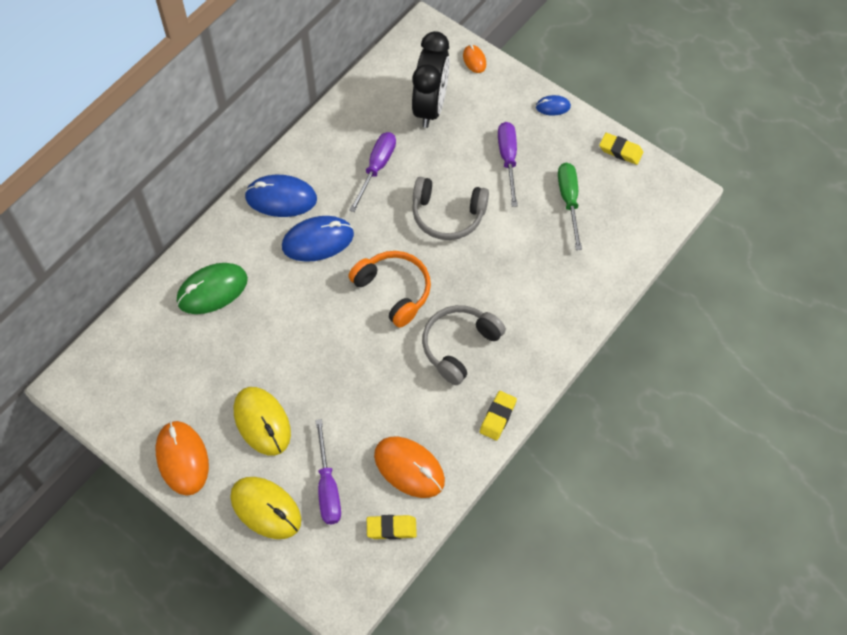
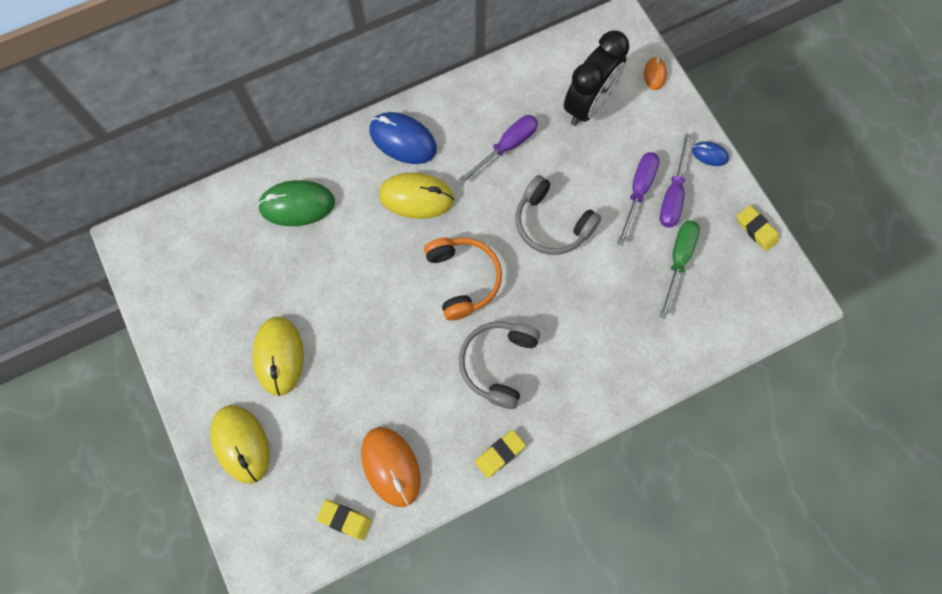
camera: 25 degrees right, 10 degrees up
(182, 459) = (191, 359): orange mouse -> none
(318, 241) = (416, 197): blue mouse -> yellow mouse
(327, 487) = (307, 449): purple screwdriver -> purple screwdriver (672, 195)
(459, 346) = (498, 363): grey headphones -> grey headphones turned 45 degrees counterclockwise

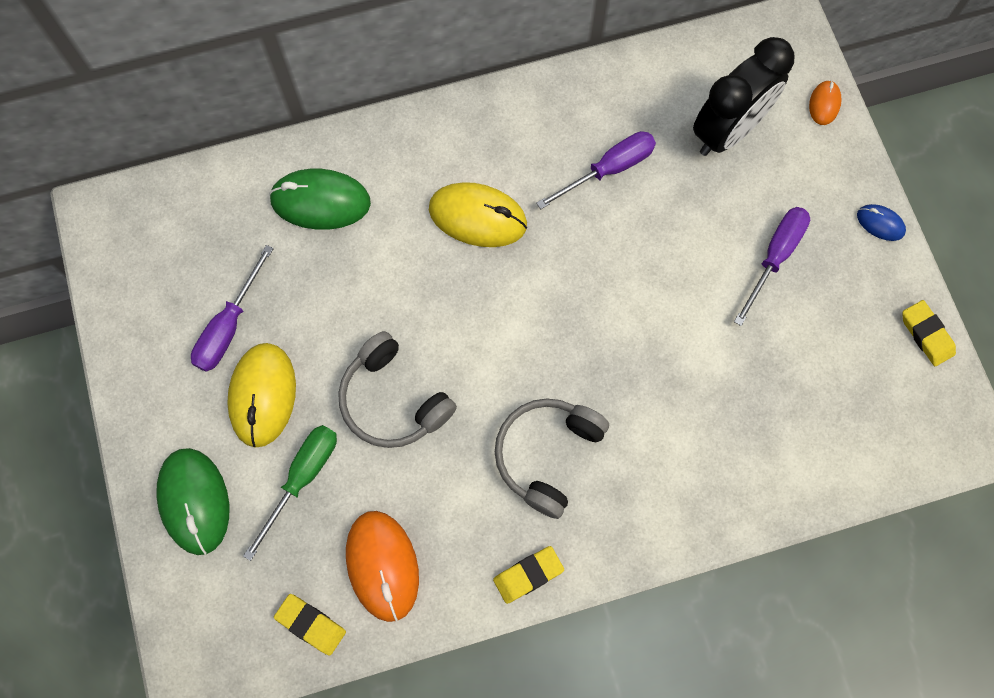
camera: 10 degrees right, 0 degrees up
(241, 444) = (194, 501): yellow mouse -> green mouse
(403, 140) = (473, 138): blue mouse -> none
(463, 279) = (521, 335): orange headphones -> none
(551, 224) = (650, 281): grey headphones -> grey headphones (393, 400)
(672, 195) = (820, 269): purple screwdriver -> purple screwdriver (229, 326)
(678, 260) = (812, 359): green screwdriver -> green screwdriver (302, 478)

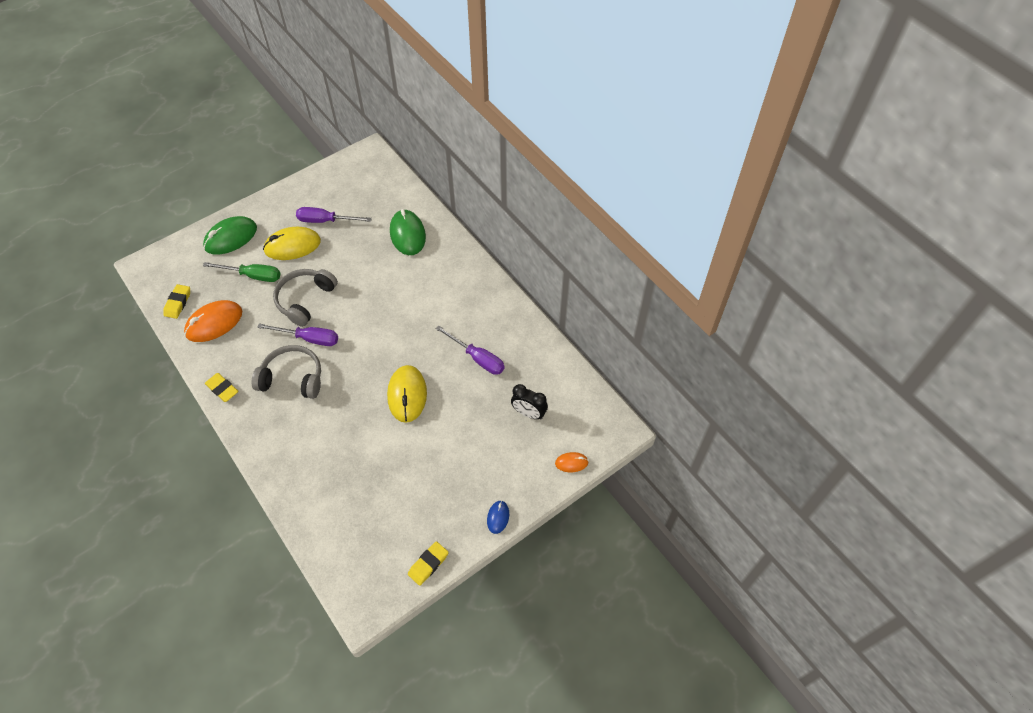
camera: 70 degrees right, 15 degrees down
(478, 217) = (424, 305): yellow mouse -> yellow mouse (407, 395)
(728, 131) = (529, 413): black clock -> black clock, size x0.56
(774, 257) = (452, 461): purple screwdriver -> purple screwdriver (309, 338)

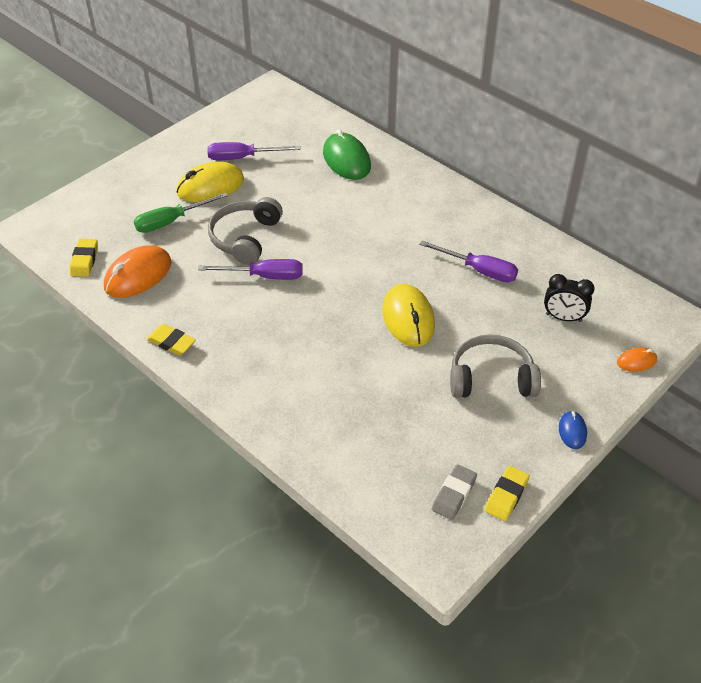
camera: 10 degrees left, 10 degrees down
(231, 238) = (130, 187): green mouse -> none
(253, 276) = (171, 221): green screwdriver -> green screwdriver turned 150 degrees clockwise
(292, 378) = (258, 319): grey headphones -> grey headphones (491, 378)
(390, 556) = (454, 494): none -> grey eraser

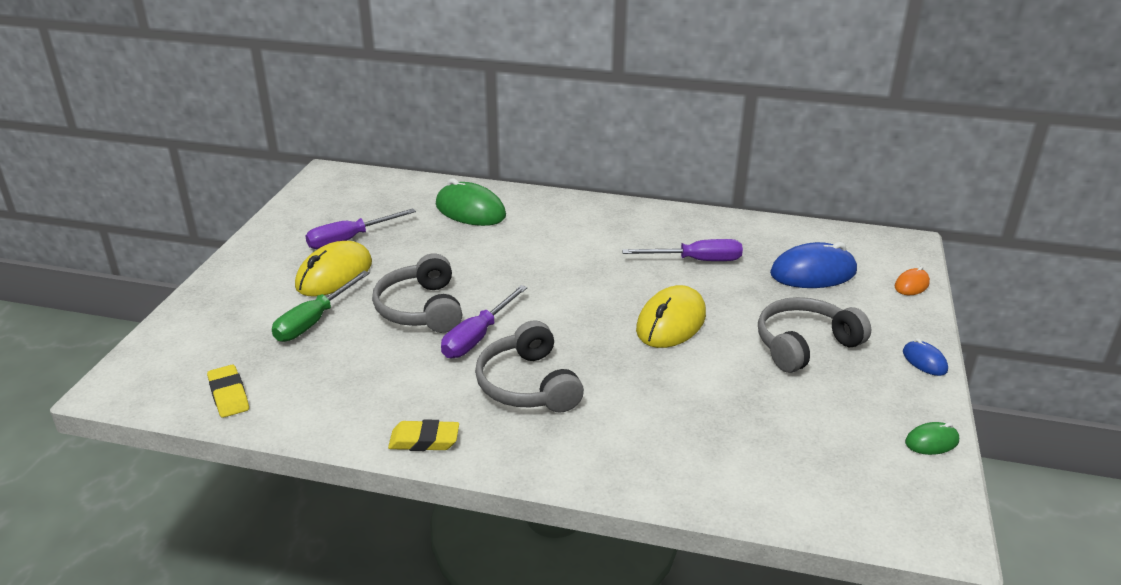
camera: 30 degrees left, 15 degrees down
(138, 275) = (317, 387): orange mouse -> none
(264, 276) = (477, 337): purple screwdriver -> purple screwdriver turned 150 degrees clockwise
(266, 328) = (527, 385): none -> grey headphones
(408, 318) = (671, 323): yellow mouse -> yellow mouse turned 75 degrees clockwise
(454, 494) = (883, 462): grey eraser -> none
(506, 496) = (931, 442): yellow eraser -> green mouse
(563, 318) = (813, 273): black clock -> blue mouse

